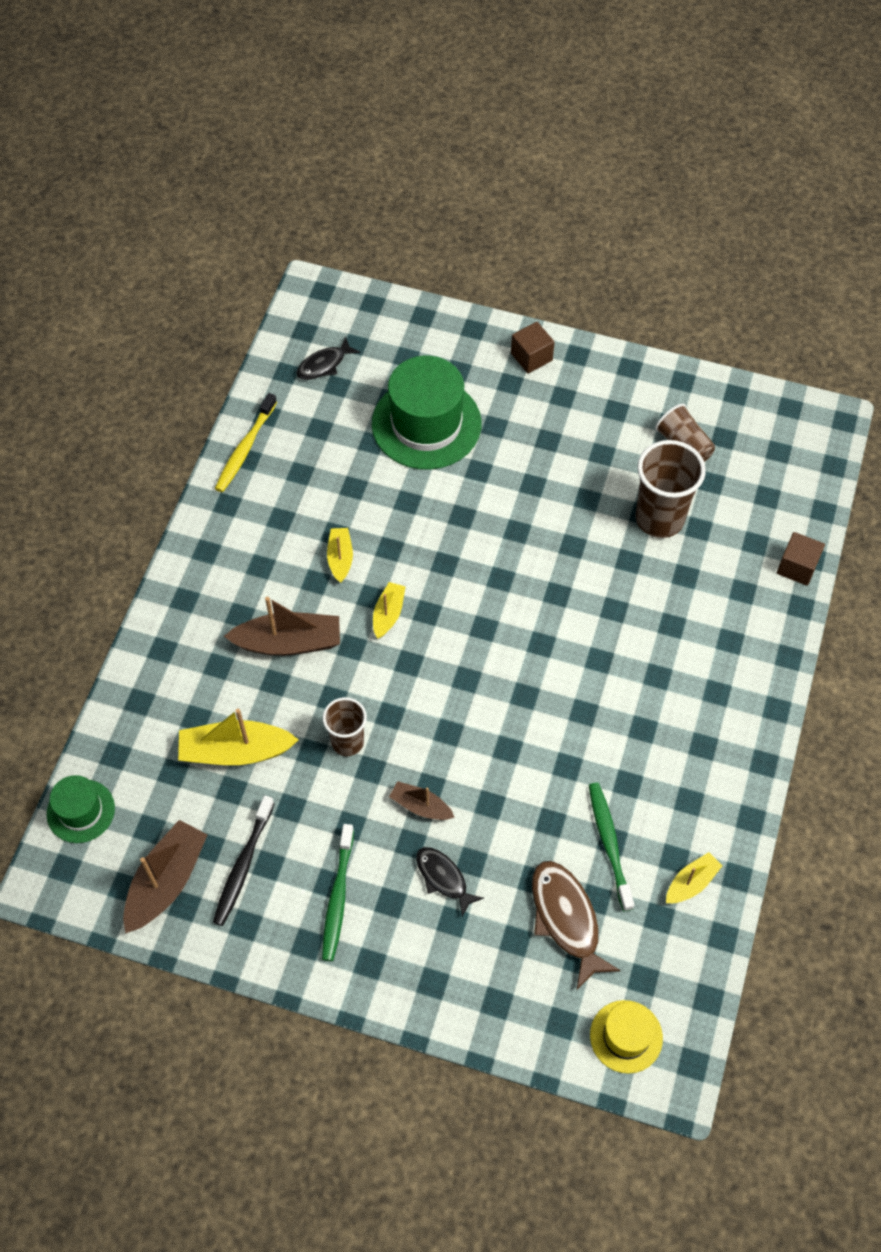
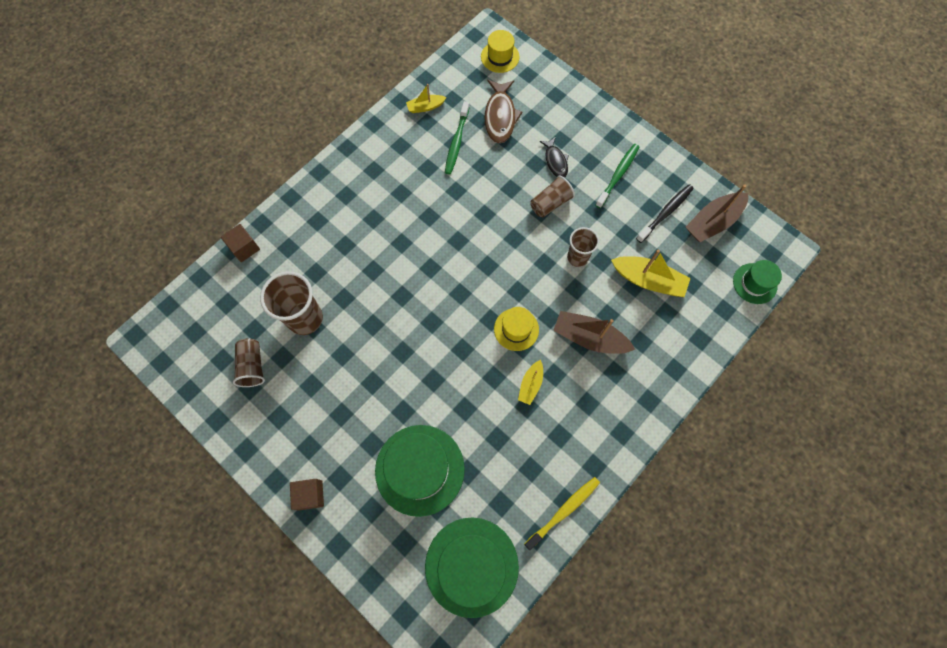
camera: 155 degrees left, 10 degrees up
(324, 365) = (471, 566): black fish -> green hat
(388, 614) = (516, 329): yellow boat -> yellow hat
(421, 806) = (550, 203): brown boat -> brown cup

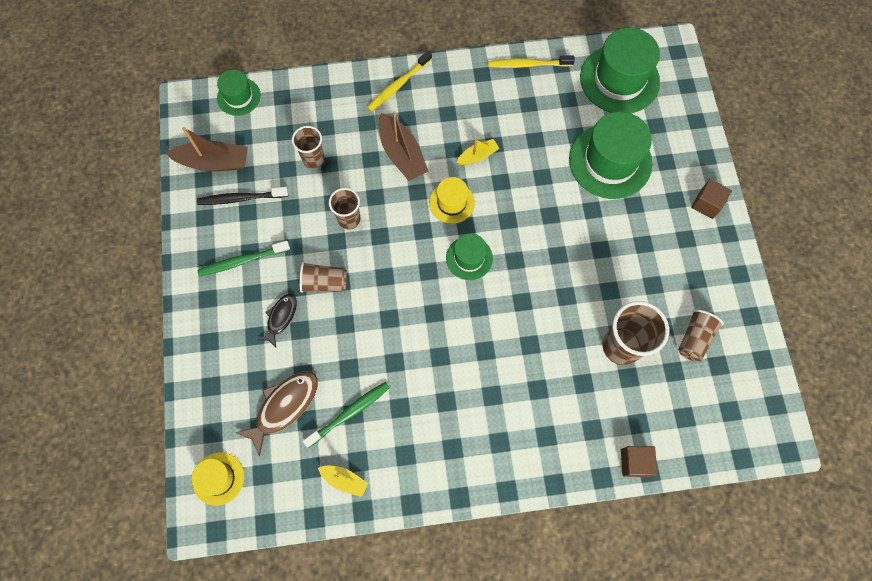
camera: 140 degrees left, 0 degrees up
(466, 297) = (469, 258): none -> green hat
(648, 280) = (313, 159): yellow boat -> brown cup
(650, 396) = (398, 85): none -> yellow toothbrush

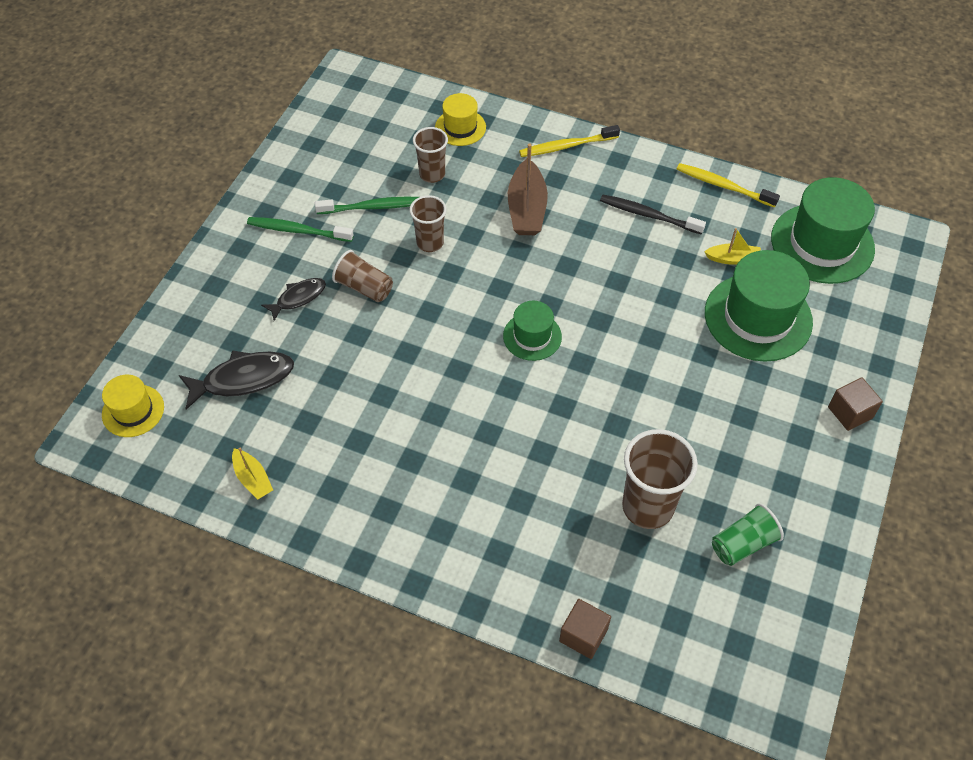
camera: 30 degrees right, 15 degrees down
(213, 162) = (332, 134): brown boat -> none
(239, 97) = (397, 90): green hat -> none
(241, 198) = (336, 176): black toothbrush -> black toothbrush (649, 215)
(284, 406) = (243, 379): brown fish -> black fish
(349, 413) = (303, 419): green toothbrush -> green toothbrush (372, 207)
(452, 202) = (549, 276): yellow hat -> yellow hat (460, 127)
(477, 156) = (608, 246): yellow boat -> yellow boat (733, 259)
(694, 339) = (743, 543): brown cup -> green cup

